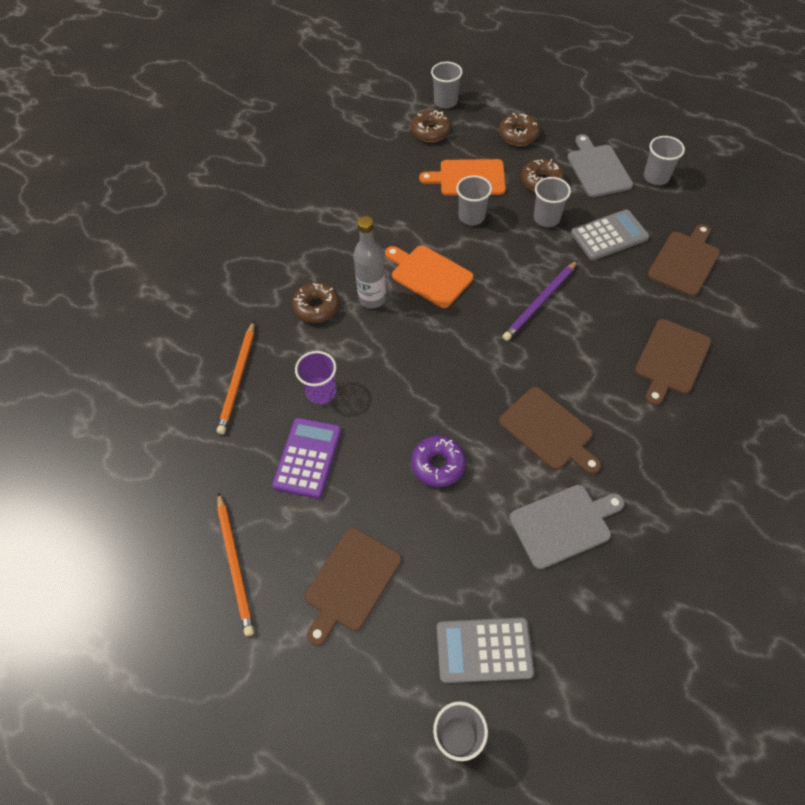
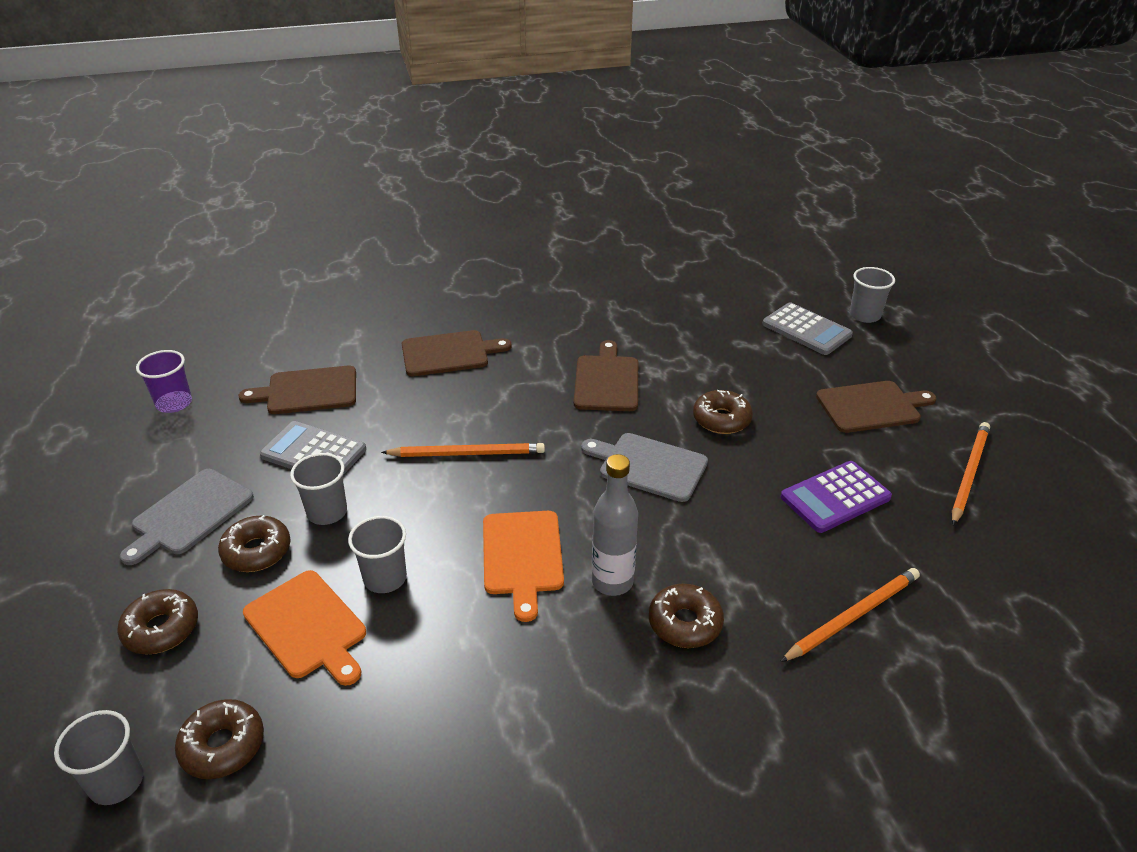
camera: 135 degrees left, 20 degrees down
(321, 392) = (768, 538): purple cup -> purple cup (174, 403)
(438, 465) = (721, 419): purple donut -> brown donut
(540, 302) = (467, 453): purple pencil -> orange pencil
(563, 524) = (674, 339): grey cutting board -> grey cutting board (648, 466)
(656, 177) = (171, 462): grey cup -> none

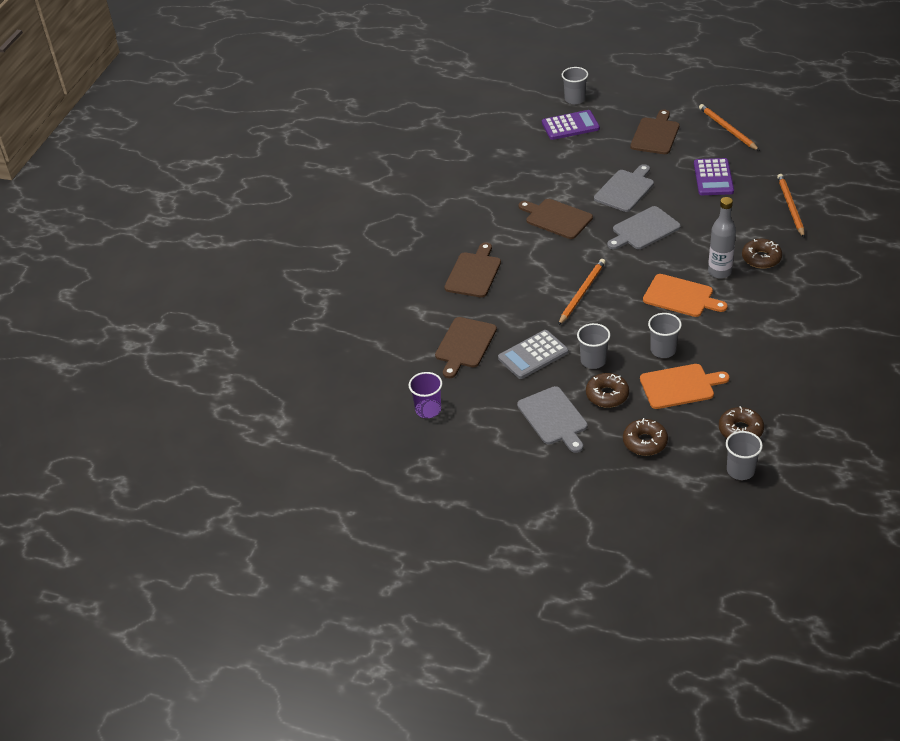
camera: 55 degrees left, 5 degrees up
(721, 419) = (625, 189): brown donut -> grey cutting board
(806, 330) = (570, 126): grey calculator -> purple calculator

